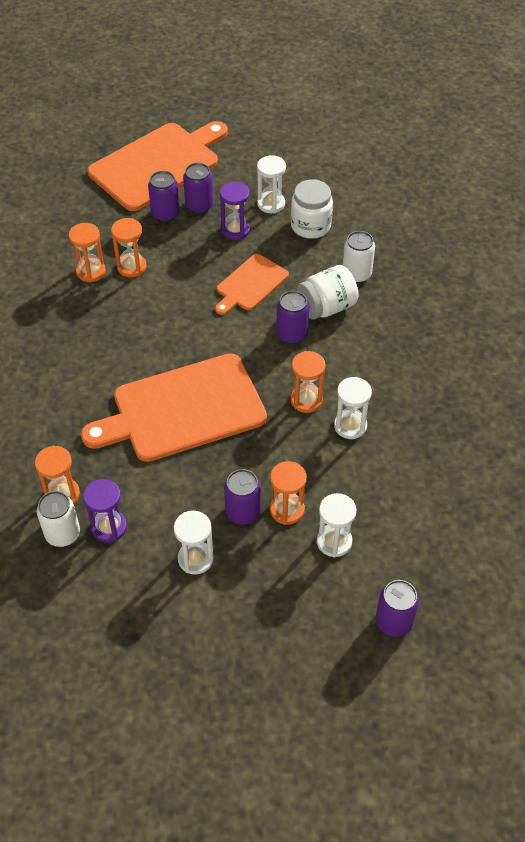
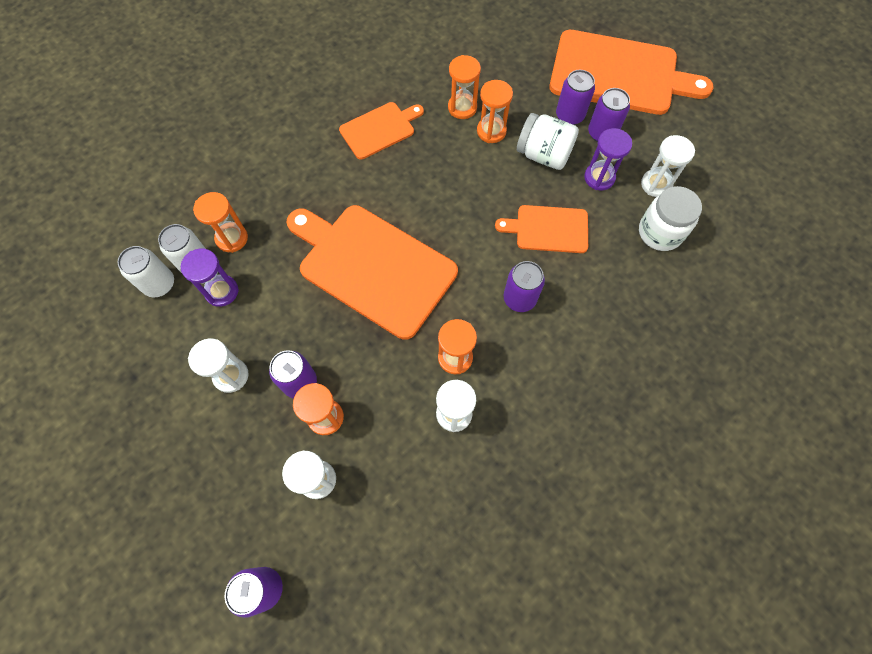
camera: 55 degrees right, 15 degrees up
(56, 335) = (379, 129): none -> orange cutting board
(326, 307) = (575, 307): white jar -> white jar (543, 155)
(356, 274) = (636, 308): white can -> white can (159, 284)

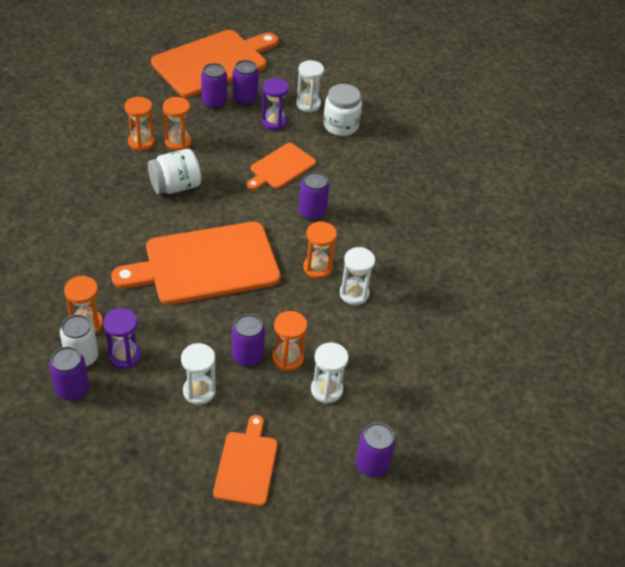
camera: 55 degrees left, 20 degrees down
(159, 284) = (72, 389): white can -> purple can
(379, 129) = (102, 191): orange cutting board -> orange cutting board (246, 465)
(543, 155) = (227, 133): white jar -> white jar (175, 186)

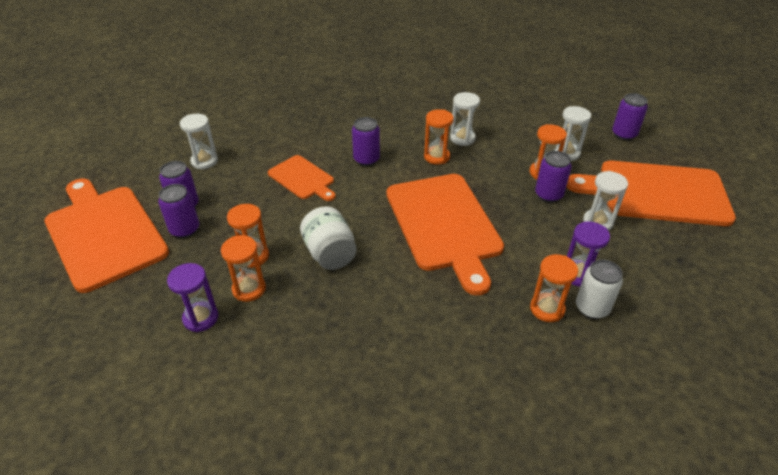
camera: 85 degrees left, 5 degrees down
(72, 389) = (634, 311): purple can -> none
(246, 465) = (657, 193): orange cutting board -> orange cutting board, size x1.90
(274, 122) = (230, 184): purple hourglass -> purple hourglass (201, 318)
(340, 126) = (243, 141): white jar -> none

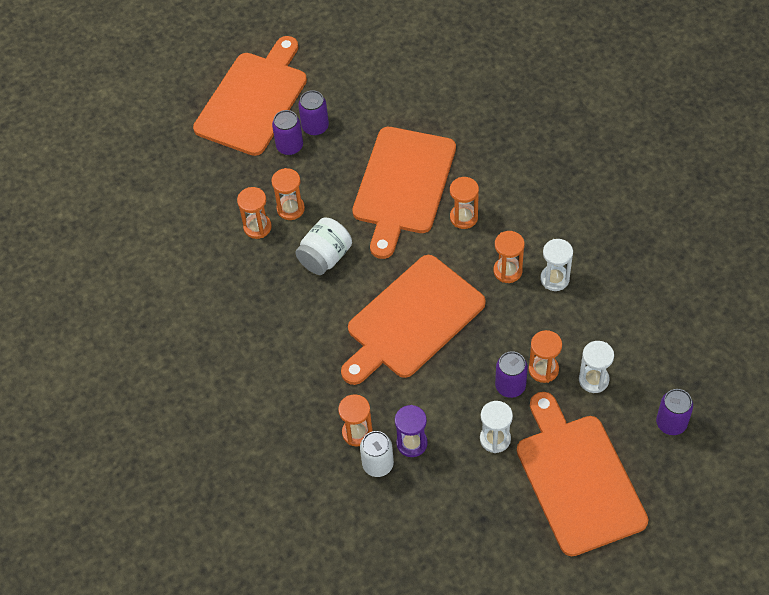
camera: 65 degrees right, 15 degrees up
(201, 318) = (215, 216): purple hourglass -> none
(204, 161) = (377, 101): white hourglass -> none
(302, 178) = (403, 185): orange cutting board -> orange cutting board, size x1.90
(366, 159) = (463, 217): purple can -> orange hourglass

